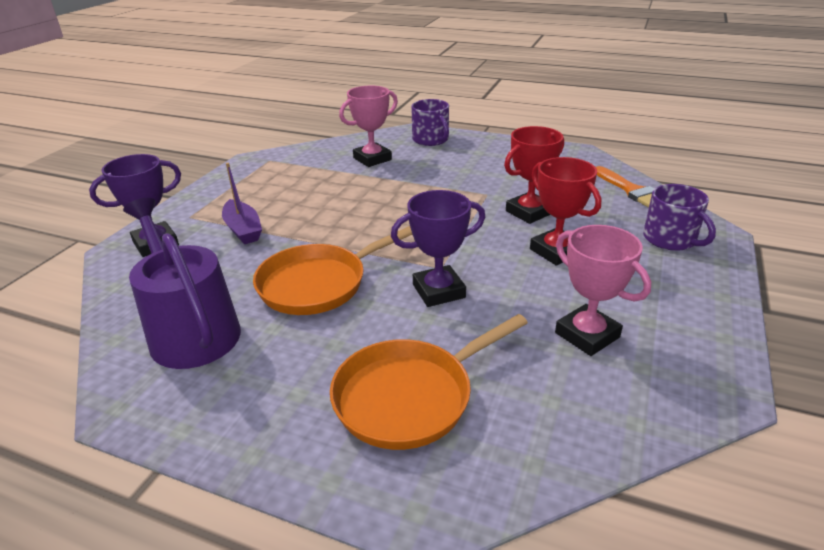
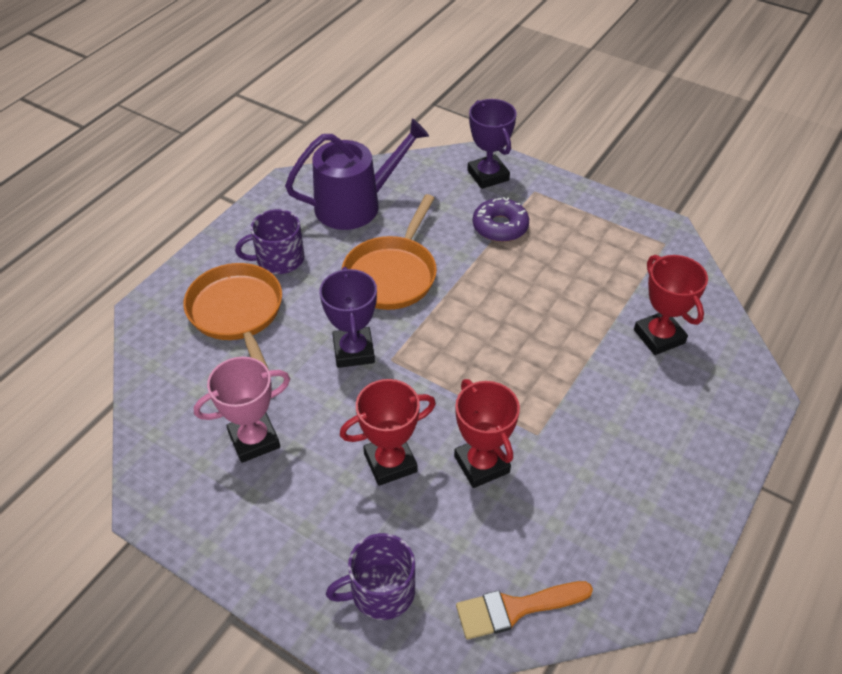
camera: 100 degrees right, 15 degrees up
(243, 229) = (500, 226): purple boat -> purple donut
(319, 283) = (392, 274): orange pan -> orange pan turned 135 degrees counterclockwise
(372, 159) = (659, 336): pink trophy -> red trophy
(431, 140) = (724, 409): purple mug -> purple mug (279, 259)

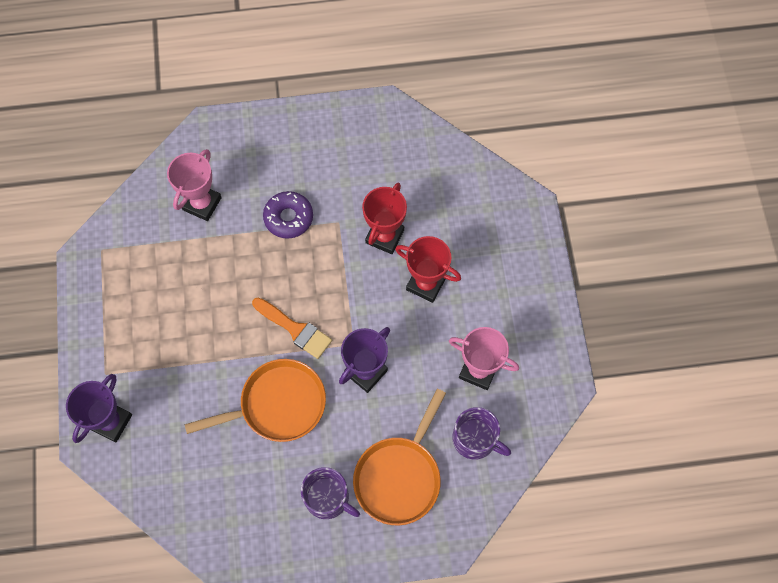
camera: 130 degrees left, 20 degrees up
(355, 205) = (225, 494): purple watering can -> none
(381, 591) = (501, 229): purple mug -> purple mug (475, 439)
(500, 226) = (167, 369): purple donut -> purple donut (288, 218)
(516, 608) = (453, 164): orange brush -> orange brush (295, 329)
(659, 336) = (202, 204): red trophy -> pink trophy

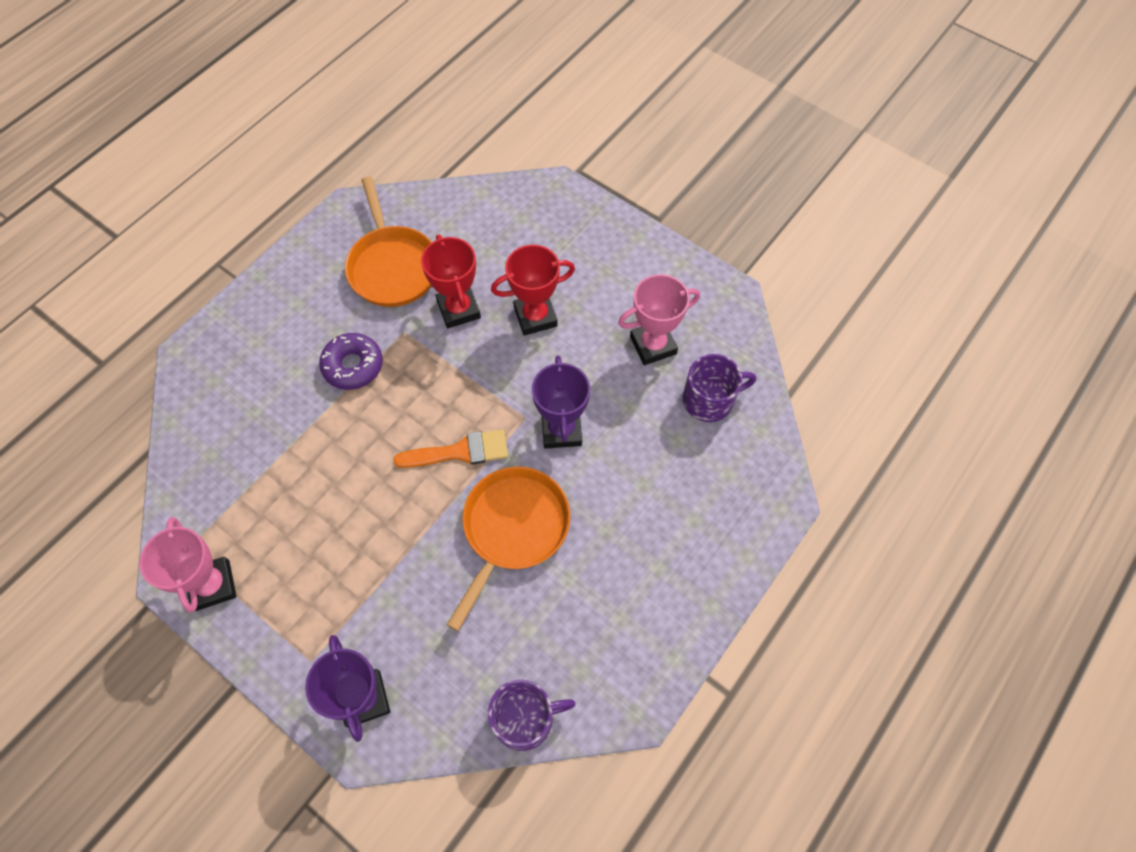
camera: 45 degrees left, 5 degrees down
(202, 204) = (252, 423): pink trophy -> pink trophy (212, 585)
(328, 498) = (643, 564): purple mug -> purple mug (525, 719)
(400, 476) = (683, 487): orange pan -> orange pan (392, 266)

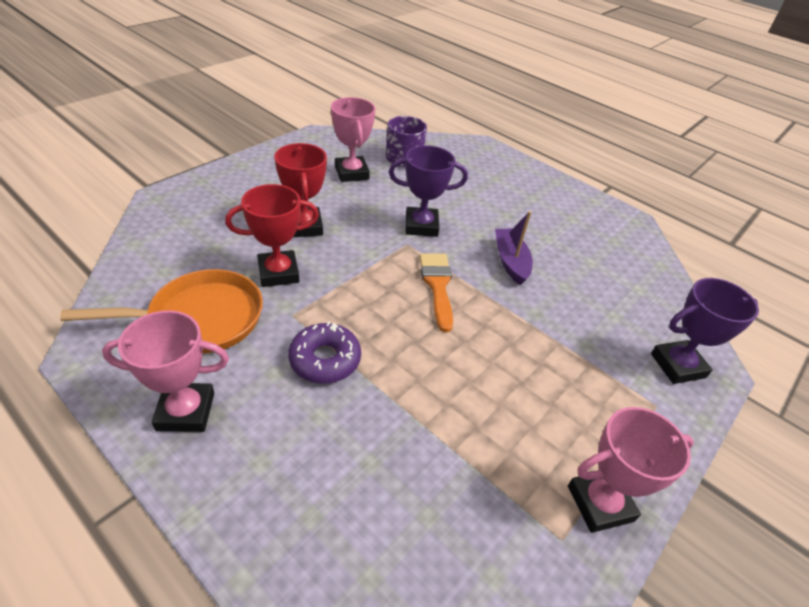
camera: 90 degrees left, 20 degrees down
(298, 285) = (186, 411): none -> pink trophy
(512, 529) = (510, 261): orange pan -> purple boat
(525, 719) = (658, 271): purple mug -> none

